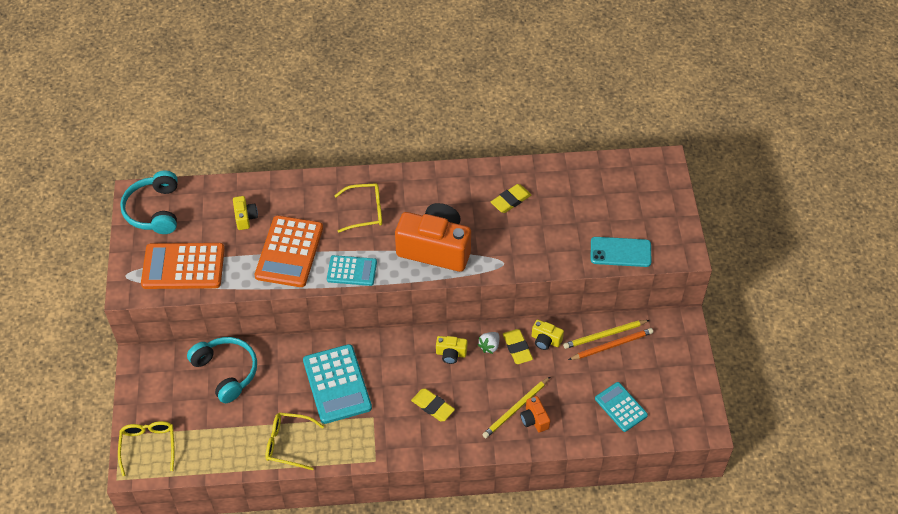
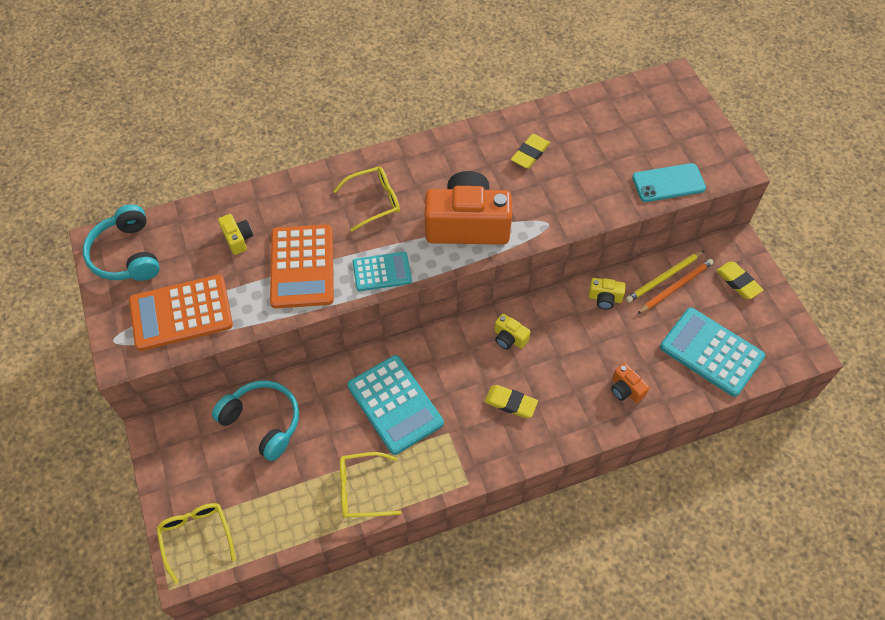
camera: 15 degrees left, 5 degrees up
(451, 354) = (509, 338): yellow camera -> yellow camera turned 45 degrees clockwise
(489, 346) = (547, 319): white strawberry -> none
(515, 409) = (601, 382): yellow pencil -> none
(517, 348) = (578, 314): yellow eraser -> yellow eraser (738, 282)
(621, 407) = (711, 352): turquoise calculator -> turquoise calculator, size x1.67

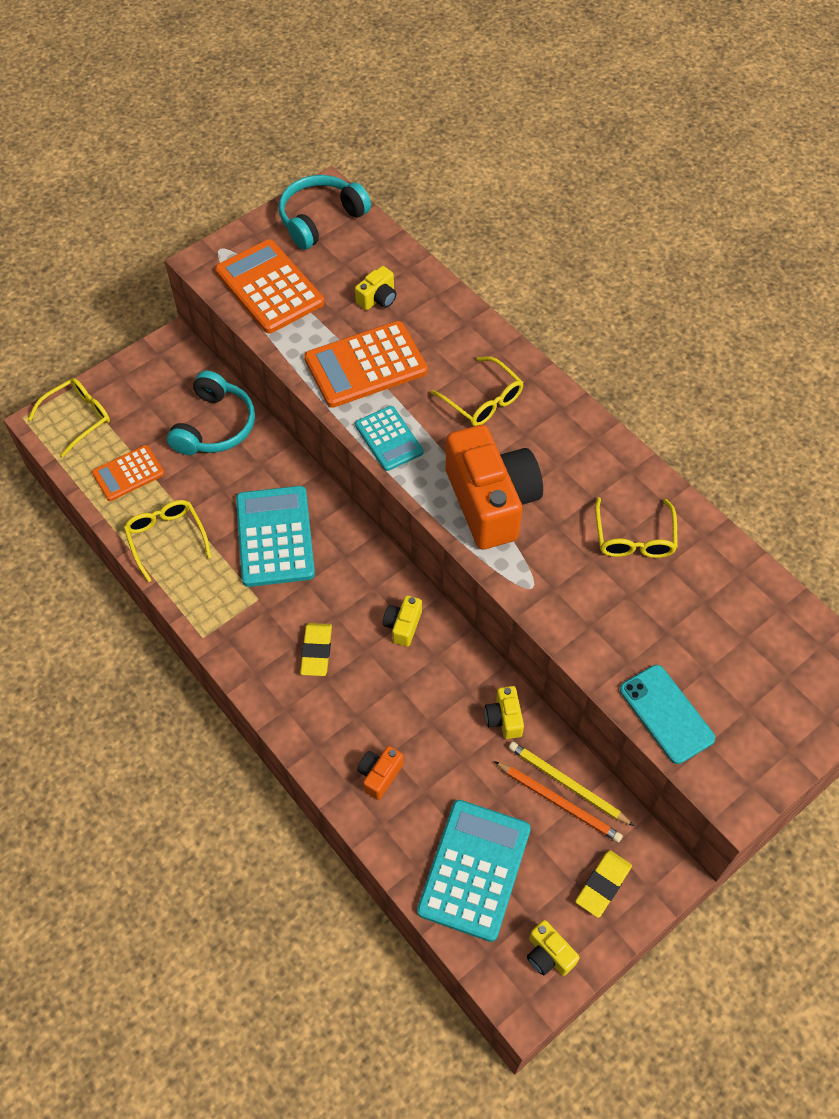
camera: 70 degrees right, 0 degrees up
(280, 506) = (128, 473): none -> orange calculator
(395, 404) = (275, 536): turquoise calculator -> turquoise calculator turned 135 degrees clockwise
(530, 153) = (634, 538): yellow eraser -> yellow glasses
(778, 328) = (548, 954): none -> yellow camera

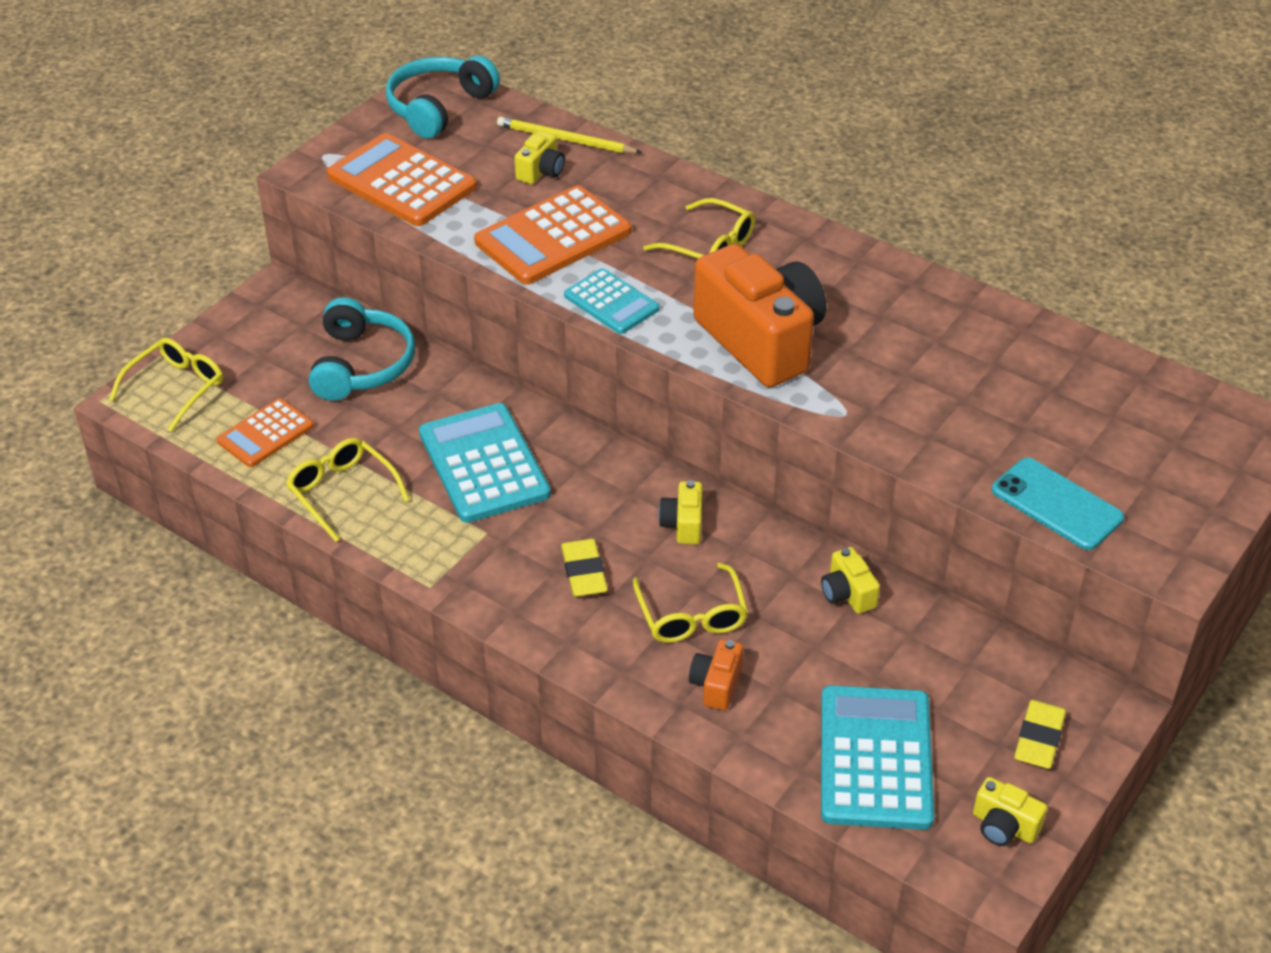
camera: 15 degrees left, 15 degrees down
(559, 803) = (950, 666): orange pencil -> none
(567, 784) = (952, 644): yellow pencil -> yellow pencil (565, 140)
(634, 538) = (944, 345): yellow glasses -> yellow glasses (691, 616)

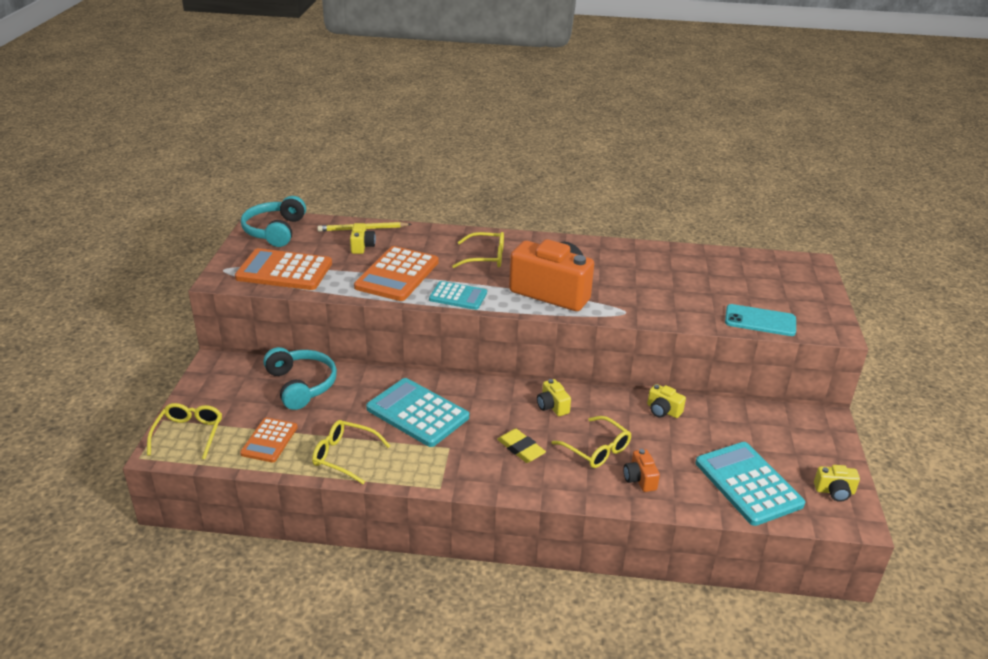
camera: 30 degrees left, 10 degrees down
(1039, 738) = (810, 444): yellow eraser -> none

